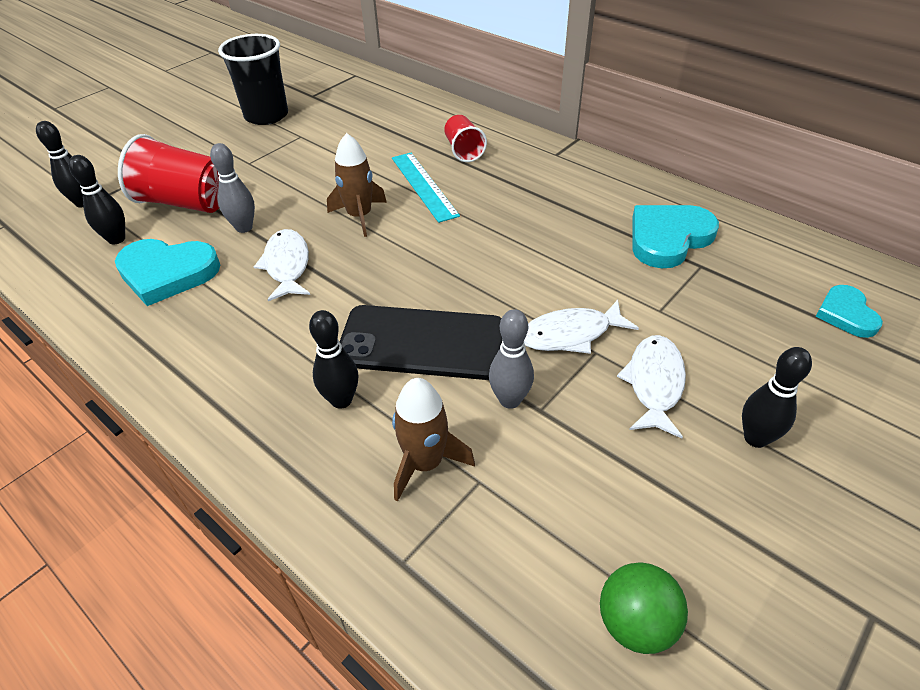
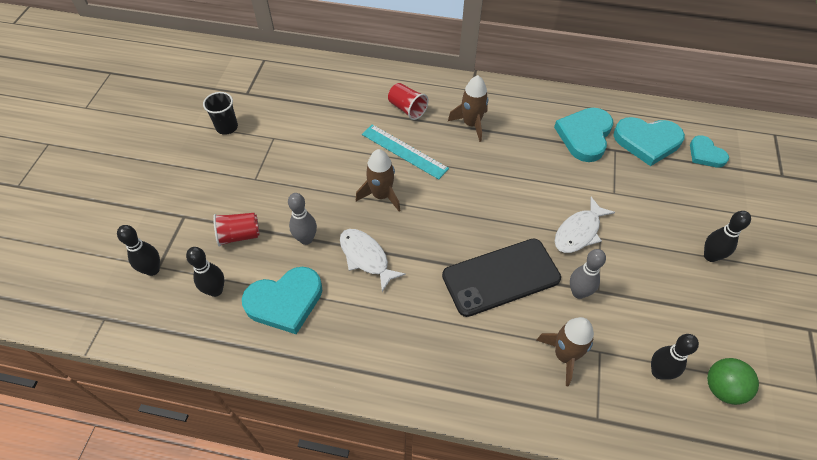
camera: 30 degrees left, 10 degrees up
(185, 202) = (239, 235): red cup -> red cup, size x0.58
(266, 116) = (227, 127): black cup -> black cup, size x0.58
(341, 400) = (486, 339): black bowling pin -> black bowling pin (658, 372)
(526, 184) = (471, 124): none -> brown rocket
(654, 383) = (643, 245): white fish -> none
(759, 271) = (647, 141): none -> turquoise heart

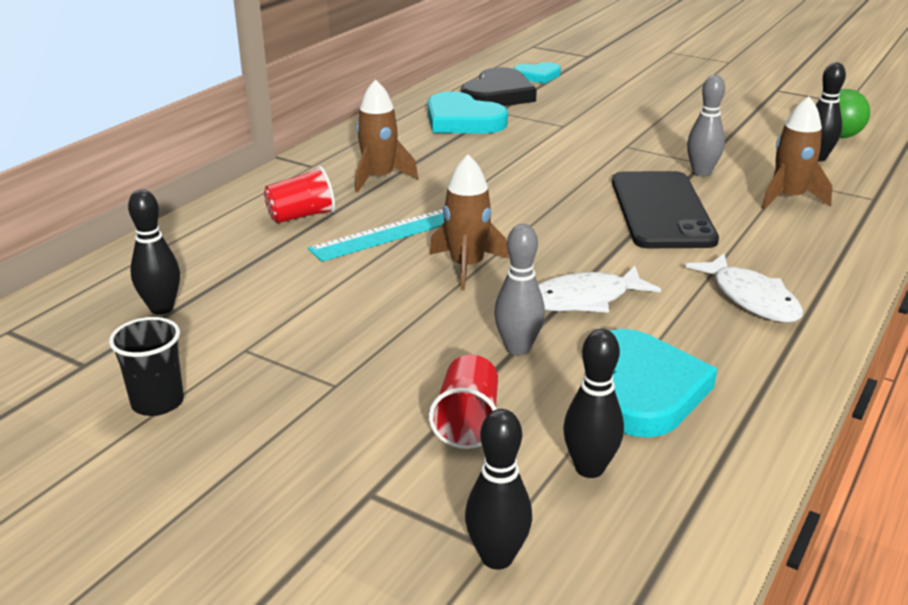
camera: 70 degrees left, 25 degrees down
(579, 232) = (612, 154): white fish -> white fish (751, 298)
(647, 141) = (498, 95): turquoise heart -> black heart
(710, 256) = (676, 104): black bowling pin -> black bowling pin (162, 308)

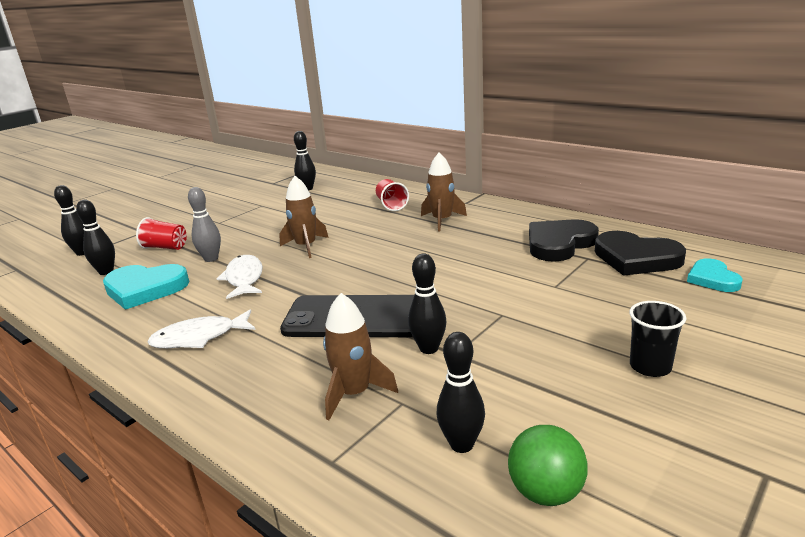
camera: 100 degrees right, 5 degrees down
(157, 402) = (235, 196): black cup -> black cup (650, 367)
(389, 233) = (359, 226): turquoise ruler -> none
(462, 120) = (559, 244): turquoise heart -> black heart
(701, 173) = (429, 348): grey bowling pin -> black bowling pin

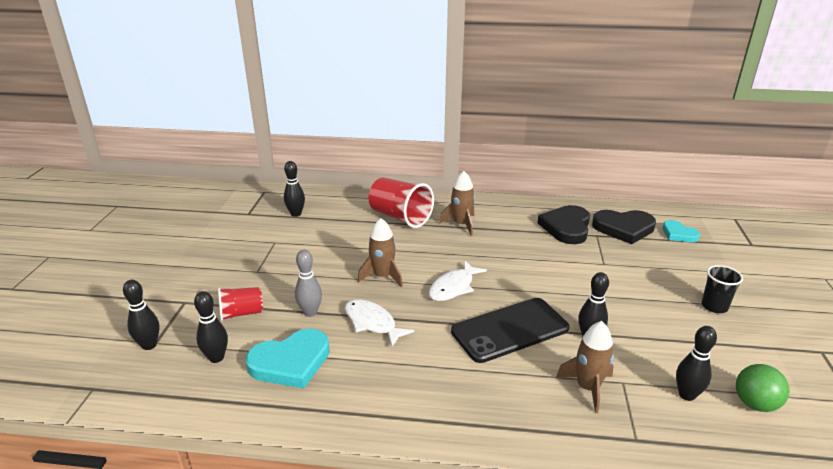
camera: 35 degrees left, 5 degrees up
(199, 337) = (415, 389): white fish -> white fish (453, 287)
(391, 205) = (400, 217): red cup -> red cup, size x1.72

